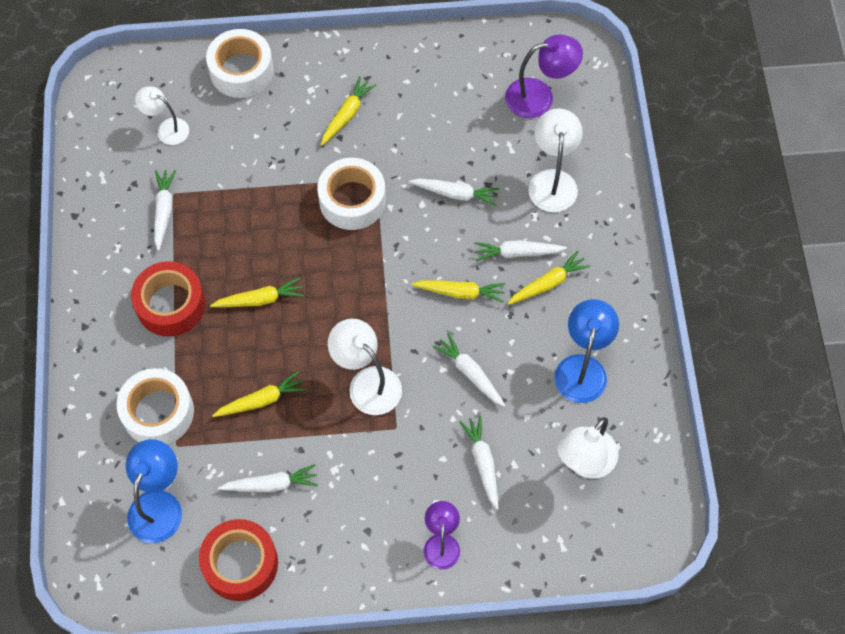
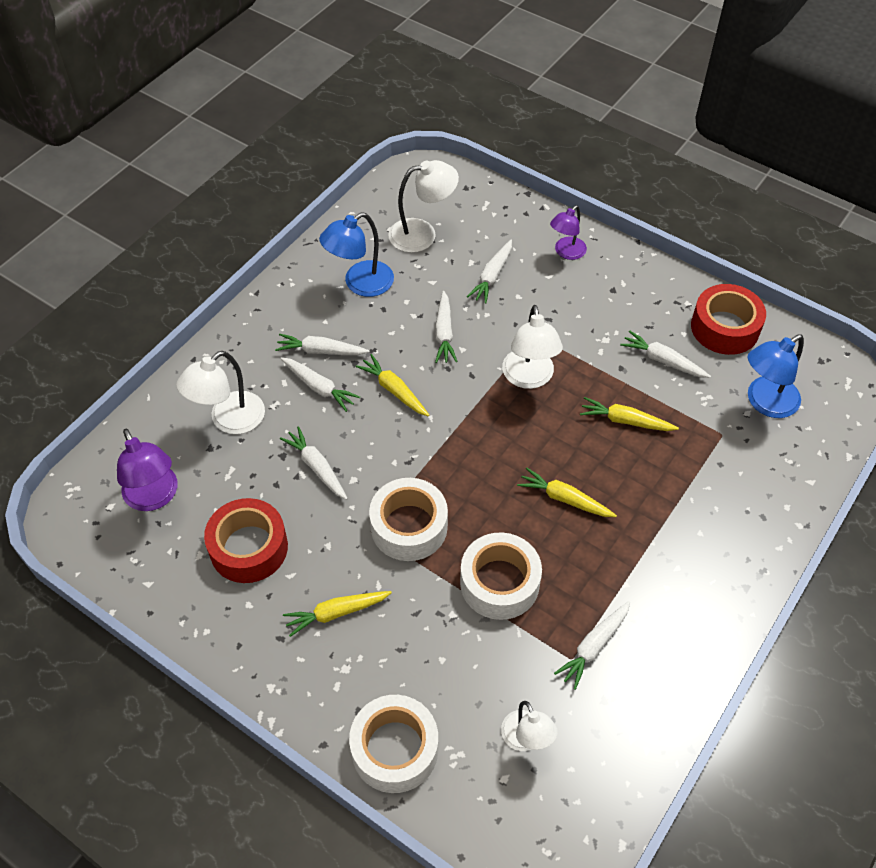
camera: 140 degrees left, 10 degrees down
(158, 412) = (721, 469): white tape -> white tape (499, 583)
(171, 304) = (649, 550): red tape -> red tape (249, 548)
(539, 97) = (154, 497): purple lamp -> purple lamp turned 150 degrees counterclockwise
(548, 283) = (321, 351): yellow carrot -> white carrot

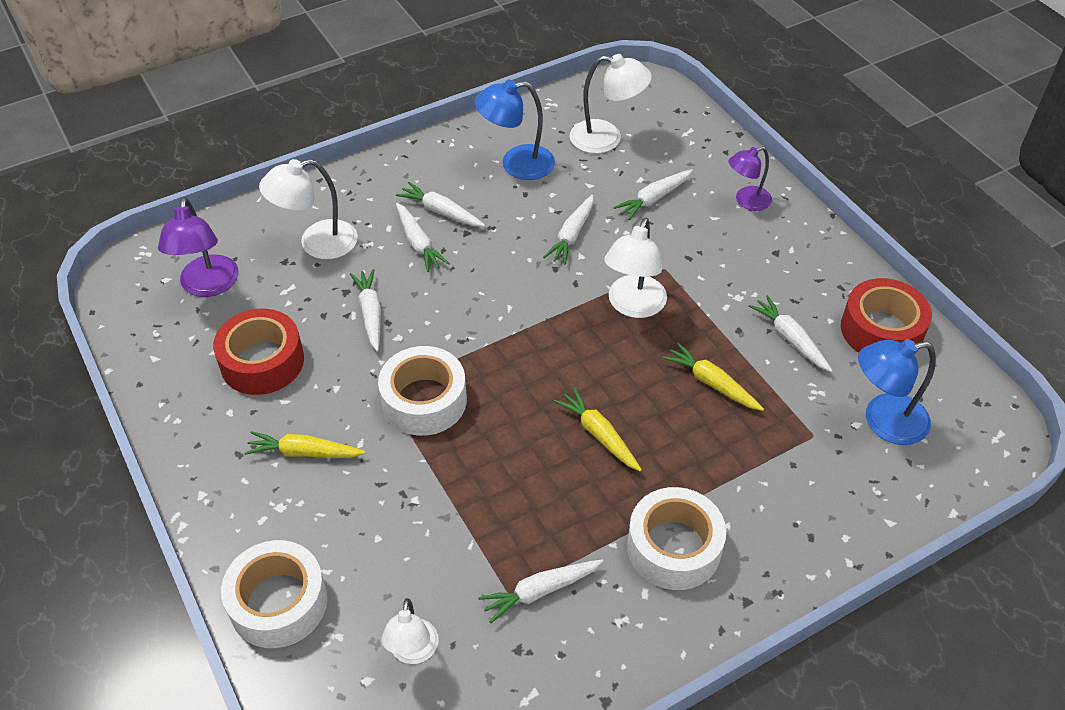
camera: 25 degrees right, 5 degrees down
(394, 390) = (488, 270): yellow carrot -> none
(499, 583) = (481, 489): white tape -> white tape (674, 547)

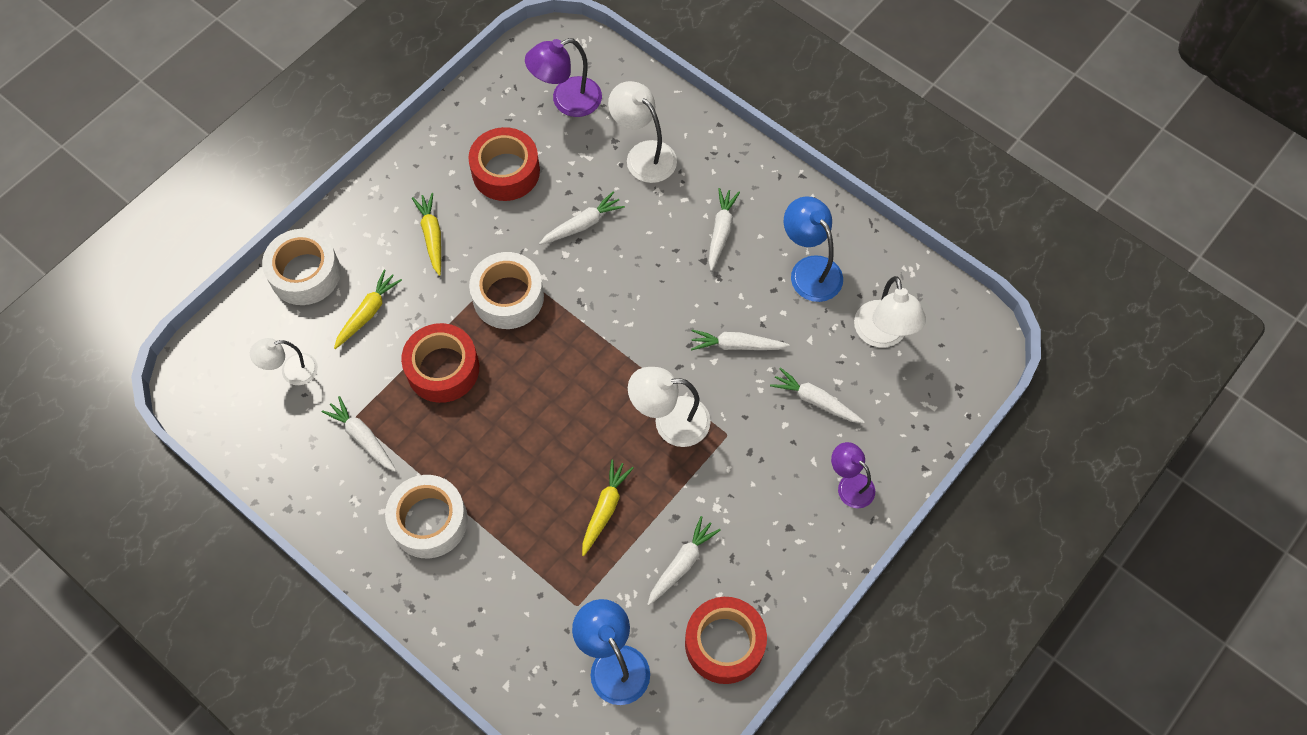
camera: 70 degrees right, 15 degrees up
(418, 243) = (675, 229): white carrot -> none
(485, 485) = (443, 369): none -> red tape
(599, 434) = (519, 435): yellow carrot -> yellow carrot (368, 312)

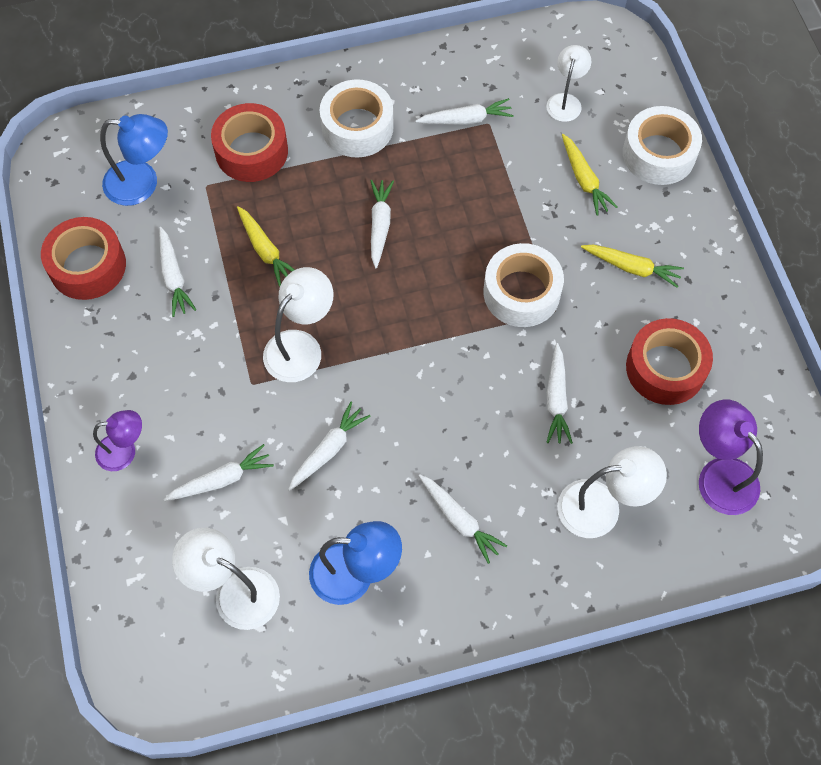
camera: 125 degrees right, 0 degrees up
(443, 369) = (486, 205): red tape -> red tape (251, 151)
(518, 436) = (380, 225): none -> white carrot
(567, 101) = (719, 475): purple lamp -> purple lamp turned 45 degrees counterclockwise

